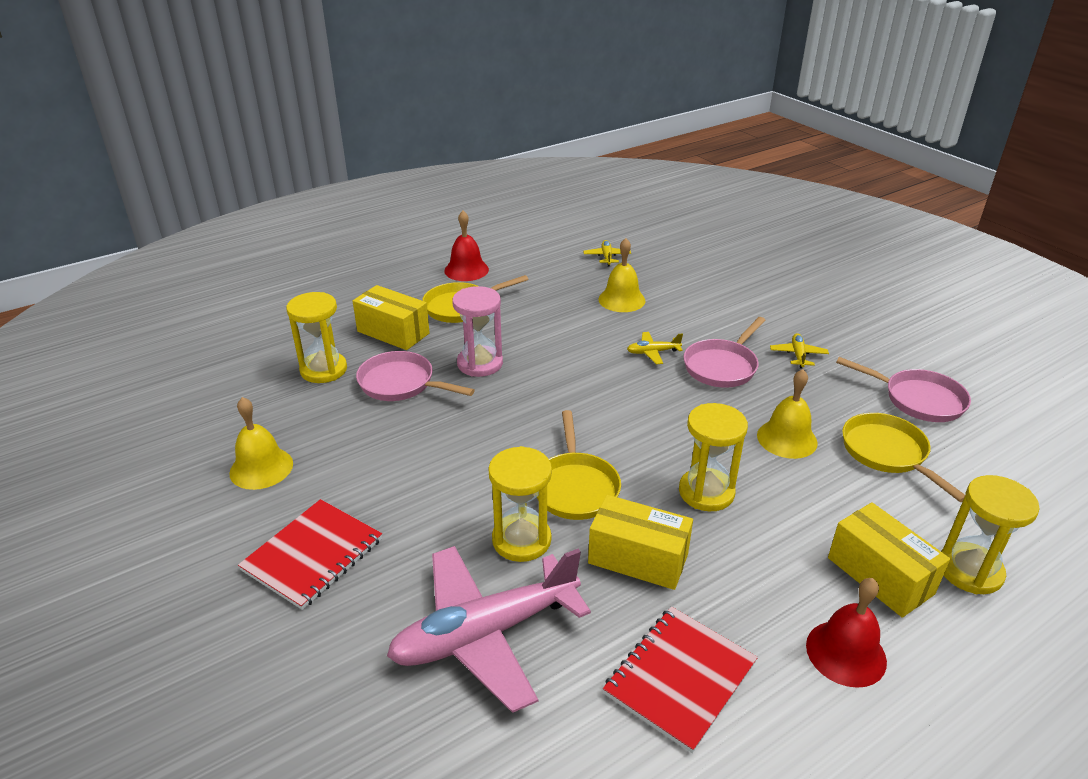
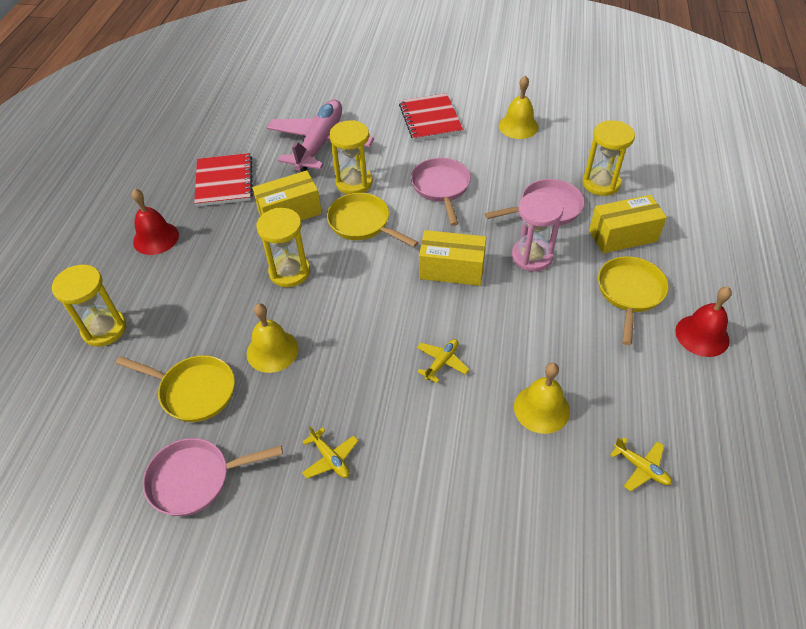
camera: 135 degrees right, 15 degrees up
(722, 366) = (377, 390): pink pan -> pink pan (441, 188)
(880, 575) = (157, 289): yellow box -> yellow box (451, 269)

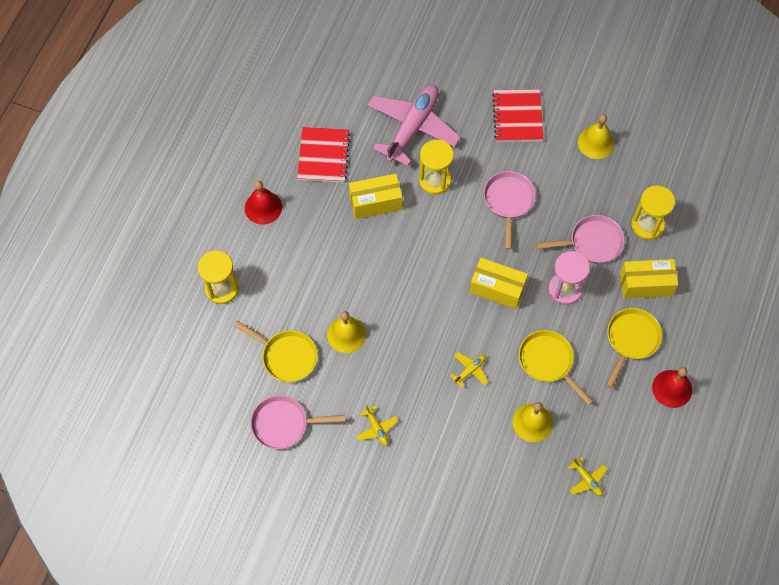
camera: 10 degrees right, 15 degrees up
(289, 272) = (368, 264): yellow hourglass -> none
(362, 223) = (434, 227): yellow pan -> yellow pan (548, 362)

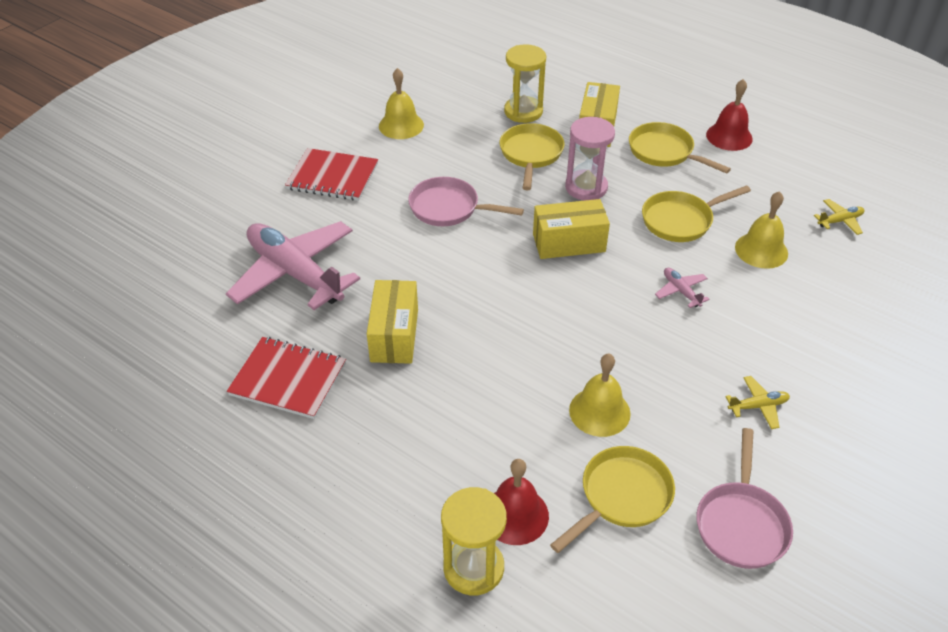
camera: 75 degrees left, 20 degrees down
(263, 207) = (342, 476): red bell -> red bell (515, 515)
(435, 180) = (387, 268): yellow hourglass -> none
(470, 370) = (681, 291): yellow plane -> pink plane
(497, 288) = (569, 243): yellow box -> yellow box turned 45 degrees clockwise
(592, 242) = (531, 154): pink pan -> yellow pan

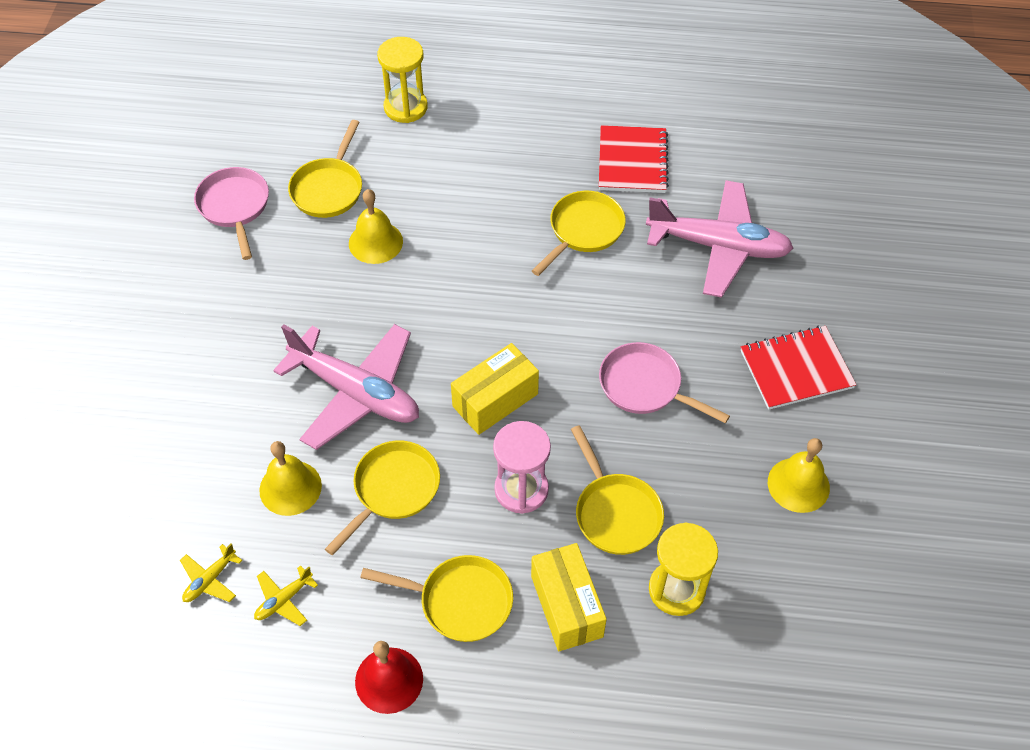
camera: 150 degrees right, 10 degrees up
(288, 379) = (632, 161): red notebook -> red notebook turned 75 degrees counterclockwise
(394, 335) = (583, 231): yellow box -> yellow pan
(449, 208) = (645, 386): pink pan -> pink pan turned 135 degrees counterclockwise
(515, 515) = (397, 146): red bell -> none
(681, 291) = (355, 392): pink plane -> pink plane, size x2.48
(758, 406) = (246, 303): yellow plane -> yellow plane (284, 600)

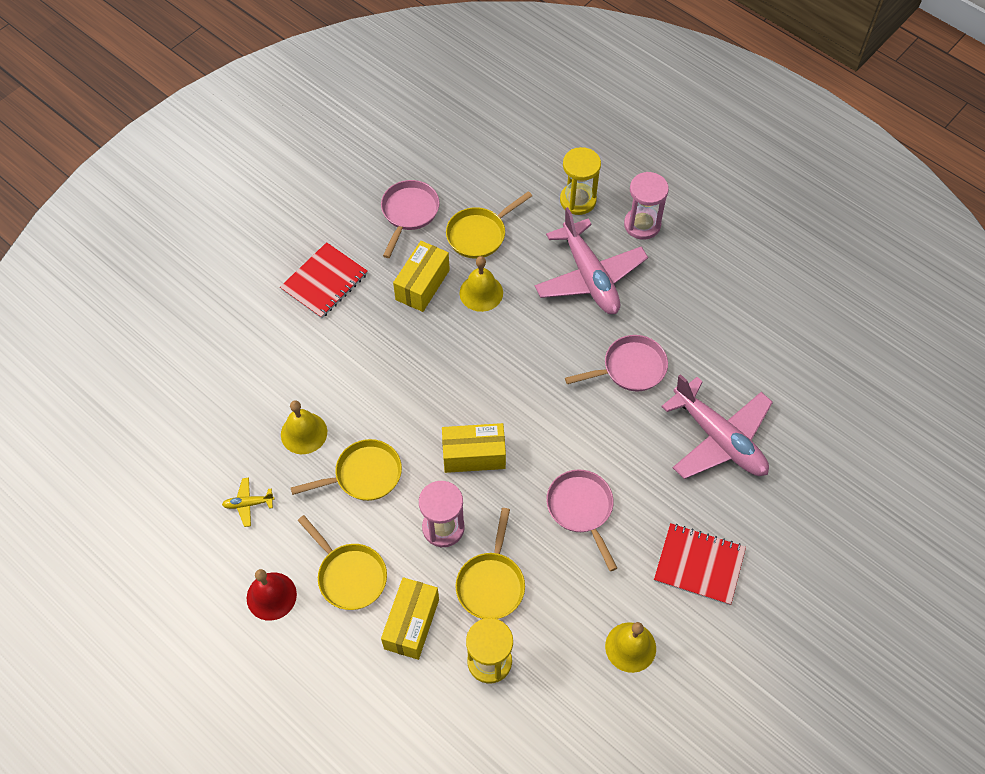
camera: 35 degrees right, 5 degrees up
(210, 579) = (216, 462): yellow plane -> none
(306, 268) = (422, 285): none -> yellow box
(355, 392) = (389, 393): pink plane -> pink plane (589, 277)
(487, 97) = (642, 225): none -> pink hourglass
(583, 231) = (630, 368): yellow pan -> pink pan
(632, 161) = (709, 335): red notebook -> red notebook (324, 282)

